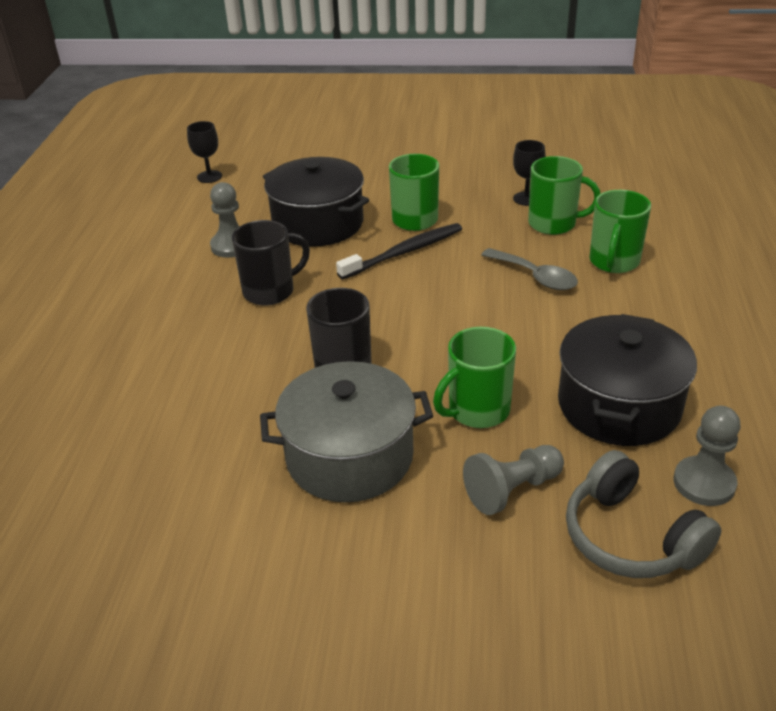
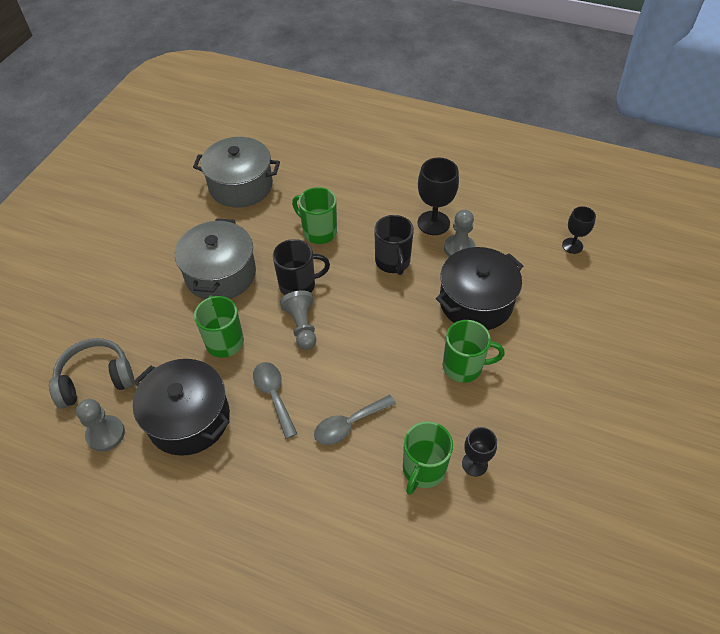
camera: 105 degrees right, 15 degrees up
(117, 499) = (241, 186): none -> grey pot
(187, 271) = (433, 223): none -> black goblet
(404, 252) = (415, 347): black toothbrush -> none
(512, 490) = (157, 338): grey pawn -> grey pawn (302, 326)
(534, 340) = (274, 395): none -> grey spoon
(613, 262) = (347, 492): green mug -> green mug (318, 232)

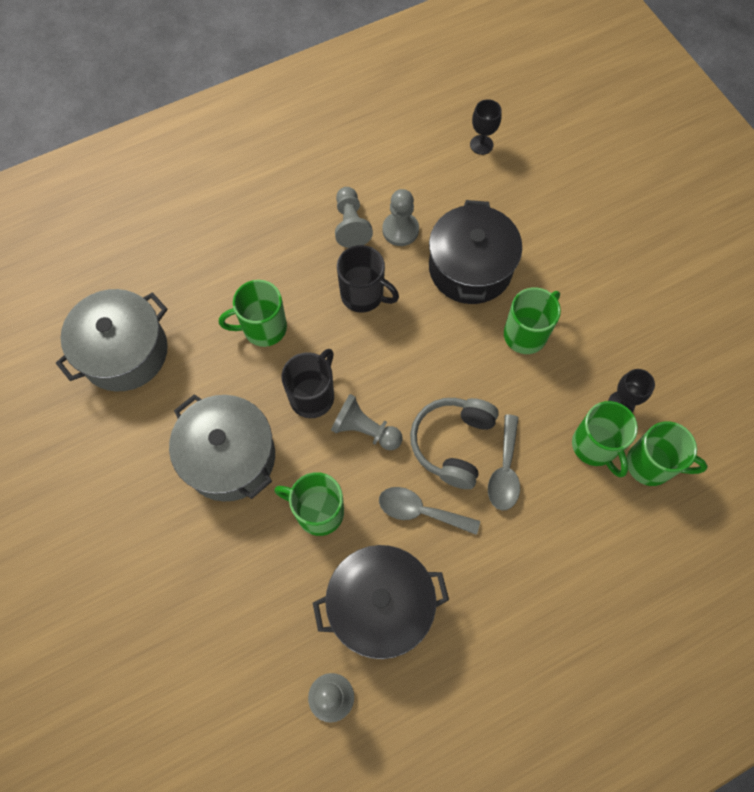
camera: 50 degrees left, 15 degrees up
(95, 379) = (254, 667): grey headphones -> grey headphones (452, 443)
(433, 223) = (351, 225): black goblet -> grey pawn
(446, 519) = (651, 464): none -> green mug

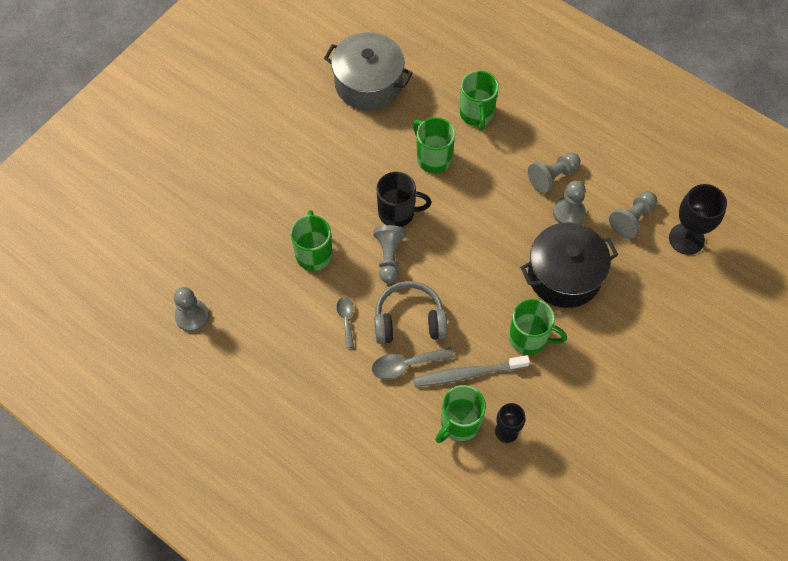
camera: 65 degrees right, 5 degrees down
(229, 457) = (325, 182): grey pot -> none
(363, 295) = (497, 211): black mug -> none
(380, 606) = (266, 321): black pot -> none
(420, 511) = (346, 319): grey spoon -> grey spoon, size x0.66
(437, 179) = (632, 219): none -> grey pawn
(481, 145) = (686, 239): black goblet -> black goblet, size x1.63
(541, 412) = (467, 374): none -> grey toothbrush
(651, 464) = (465, 471): green mug -> green mug (476, 114)

